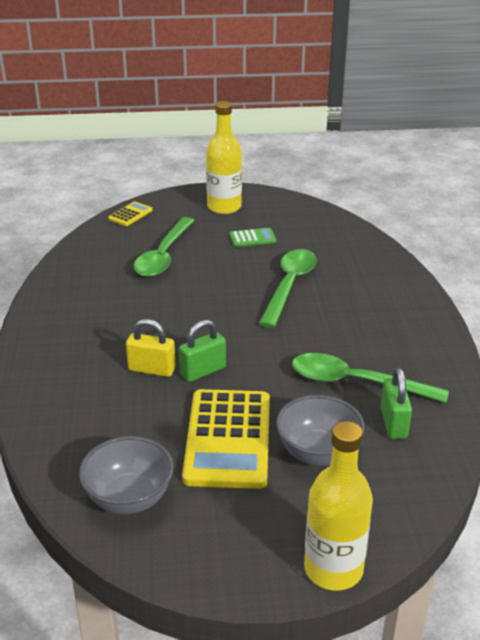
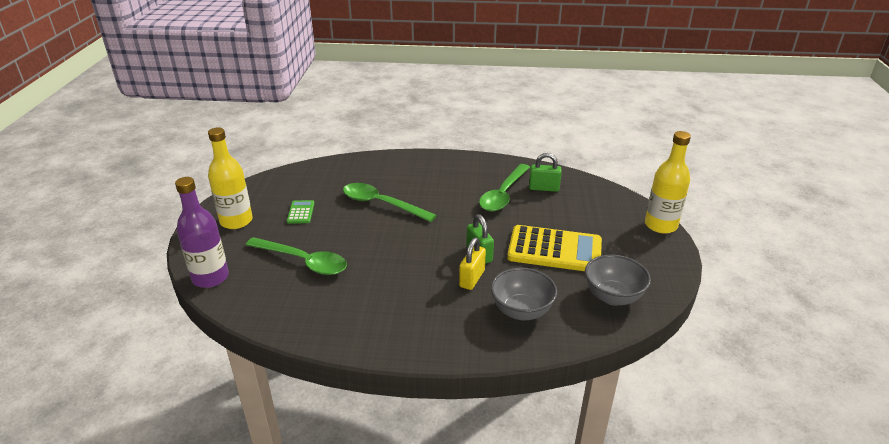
camera: 80 degrees left, 0 degrees up
(130, 214) = (210, 277): yellow calculator -> purple bottle
(318, 453) = (569, 217): grey bowl -> grey bowl (521, 311)

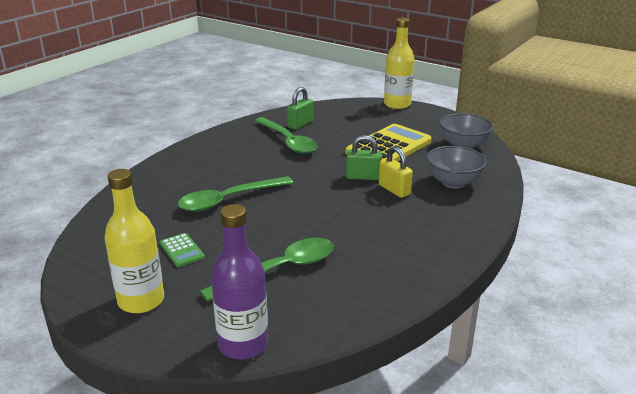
camera: 60 degrees left, 5 degrees down
(301, 212) = (182, 250): green calculator -> green calculator turned 150 degrees counterclockwise

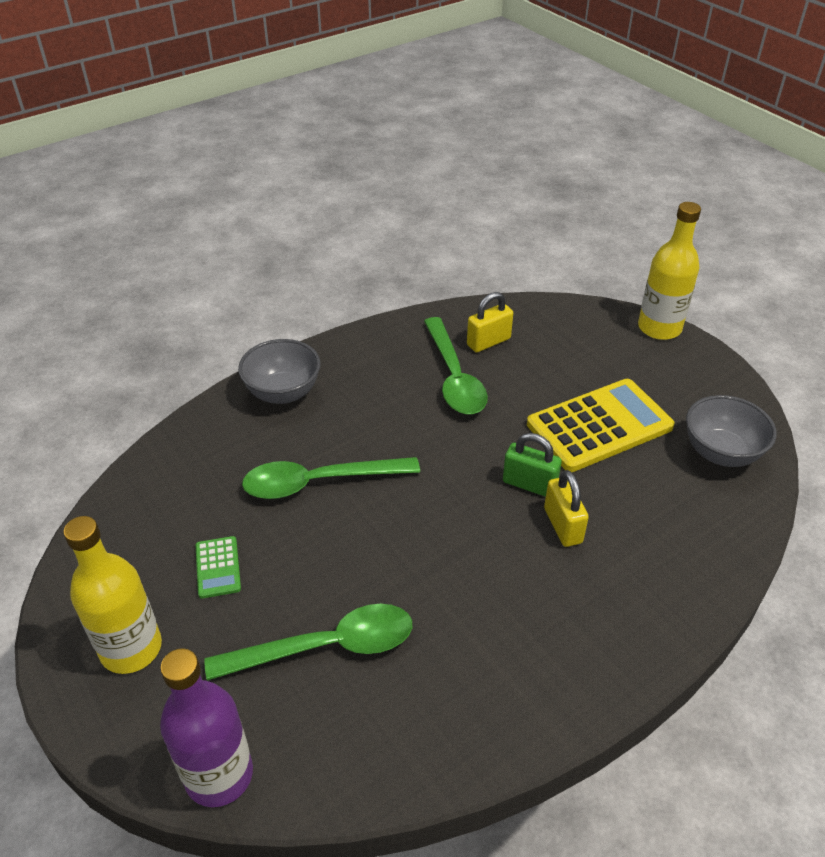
camera: 20 degrees right, 15 degrees up
(300, 124) = (488, 342): green padlock -> yellow padlock
(453, 182) = (663, 534): grey bowl -> grey bowl (283, 392)

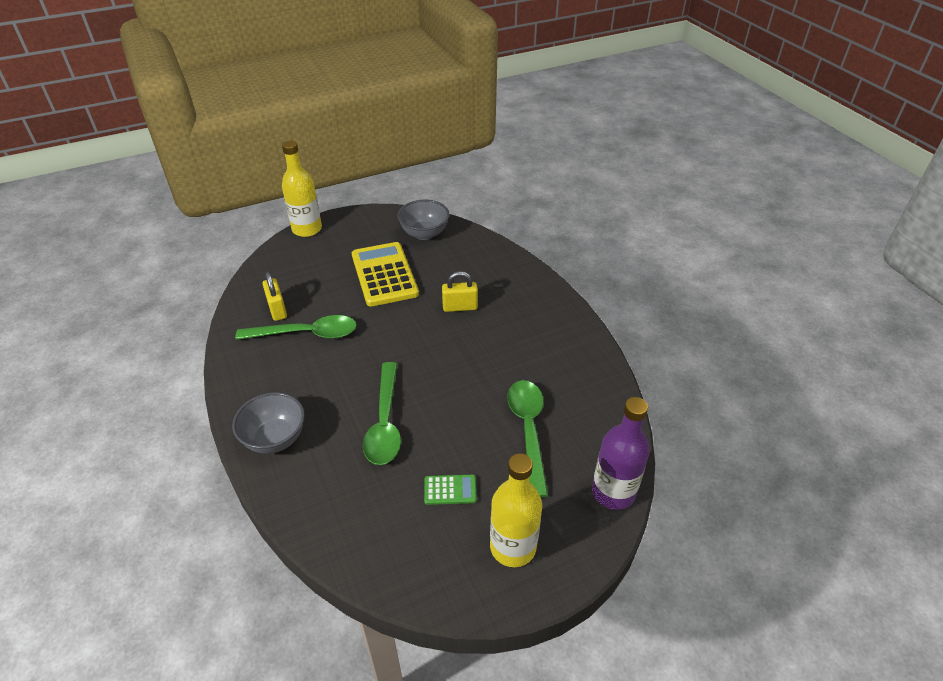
camera: 80 degrees left, 0 degrees up
(529, 484) = (422, 315): green padlock -> none

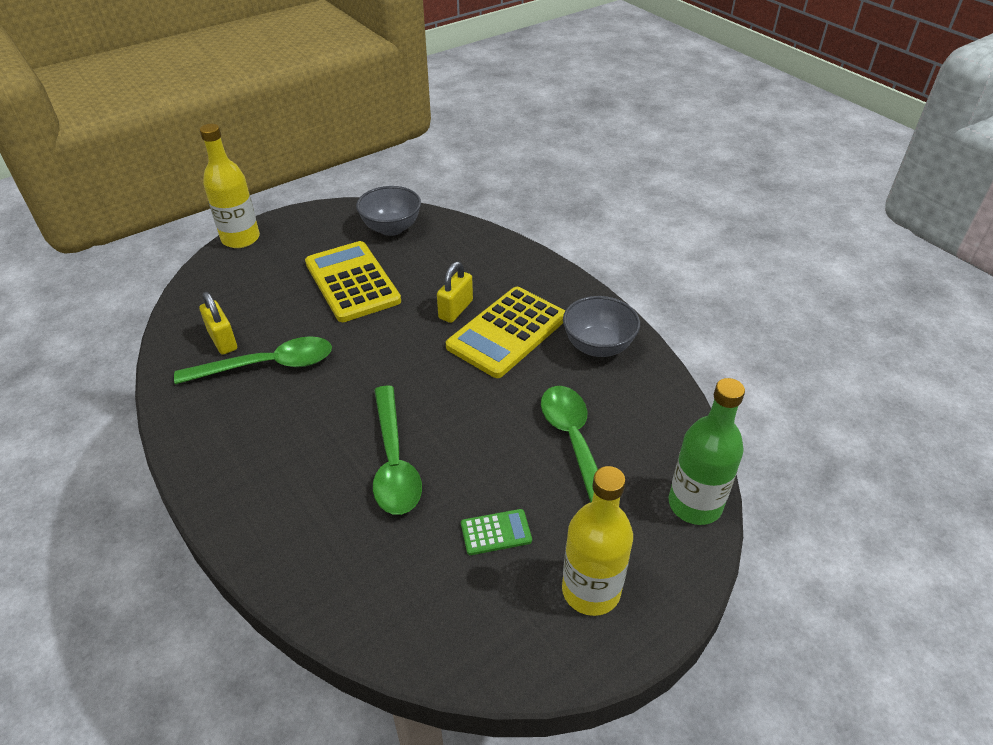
camera: 10 degrees left, 0 degrees up
(275, 439) = (254, 502): grey bowl -> grey bowl (598, 346)
(460, 307) = (455, 310): yellow padlock -> yellow padlock turned 45 degrees counterclockwise
(496, 331) = (507, 332): none -> yellow calculator
(613, 492) = (695, 504): purple bottle -> green bottle

